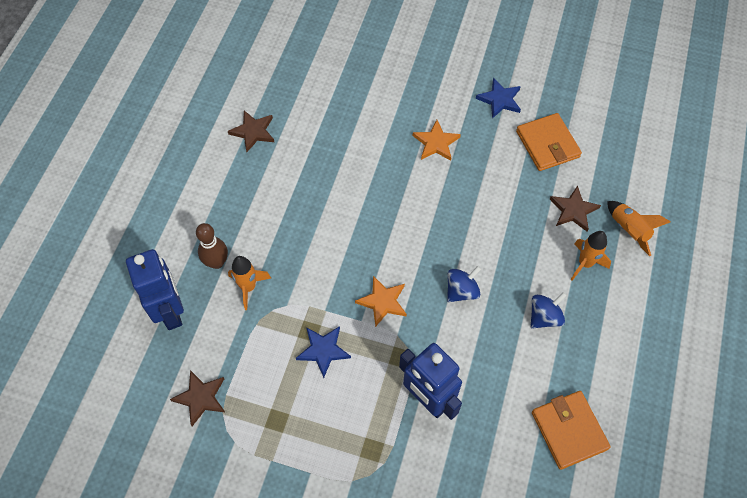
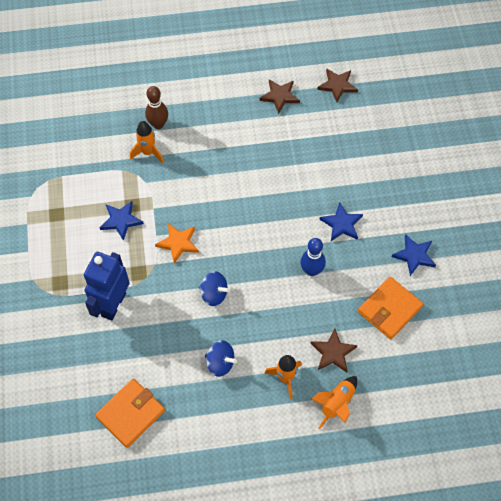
camera: 65 degrees right, 0 degrees up
(171, 311) = (108, 115): blue robot -> none
(201, 398) = (53, 162): brown star -> brown star (337, 85)
(436, 143) = (341, 224): orange star -> blue star
(476, 191) = (311, 270): none -> blue bowling pin

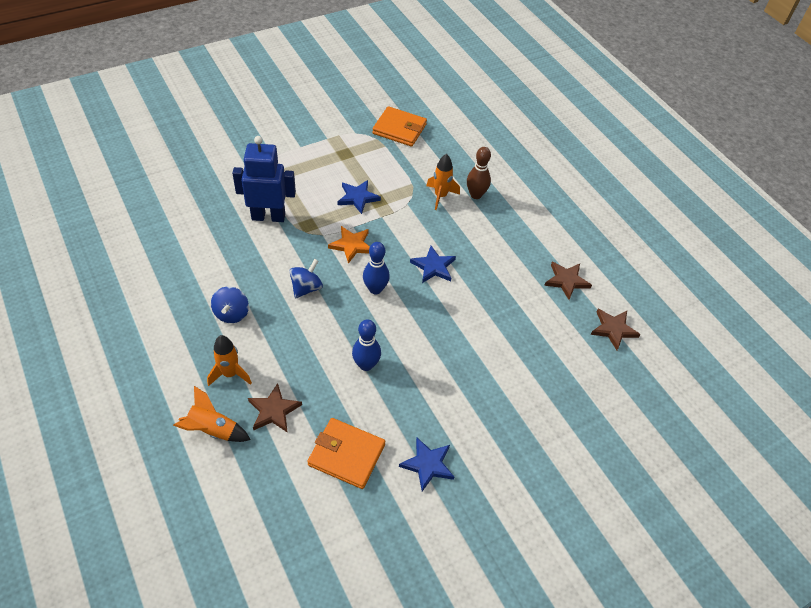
camera: 65 degrees right, 10 degrees down
(131, 414) = (160, 260): orange wallet -> orange wallet (399, 129)
(214, 294) = (306, 288): blue spinning top -> blue spinning top turned 150 degrees counterclockwise
(236, 239) = (375, 289): none -> blue bowling pin
(341, 224) = (436, 379): blue star -> blue star (433, 266)

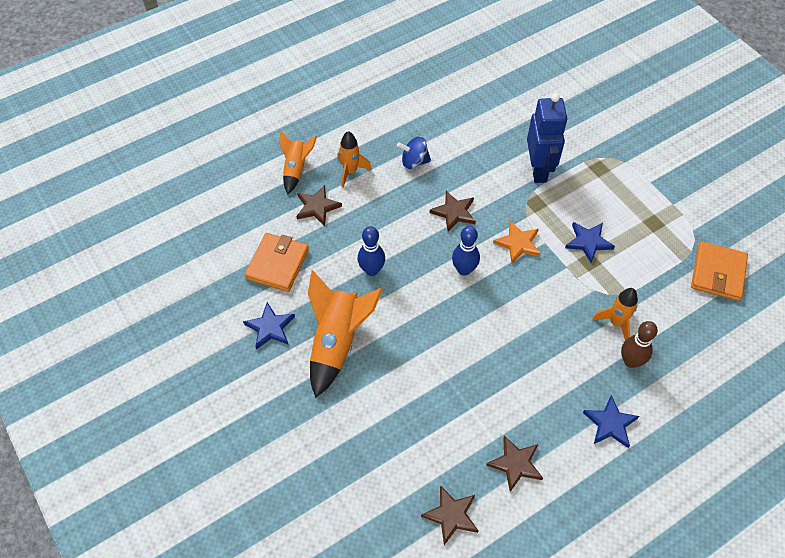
camera: 90 degrees right, 5 degrees up
(306, 288) = (454, 212): blue spinning top -> brown star
(433, 266) = (506, 321): blue star -> blue star (610, 423)
(449, 402) = (337, 342): none -> orange rocket

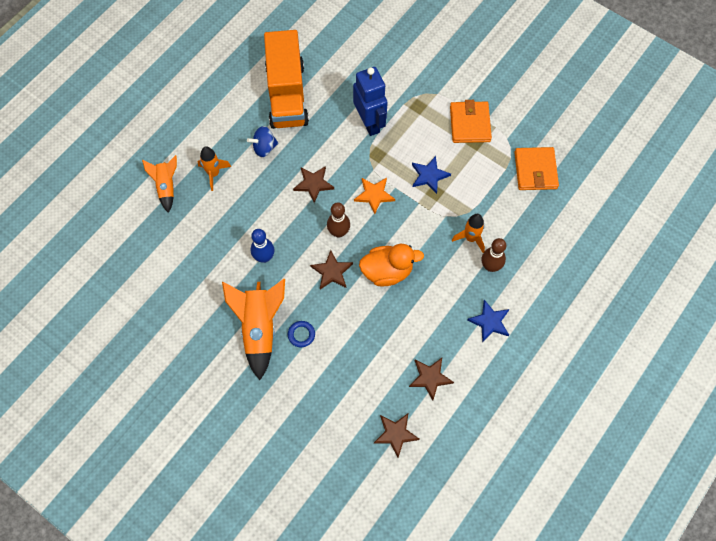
camera: 20 degrees left, 10 degrees up
(270, 327) = (200, 334): blue star -> none
(277, 264) = (184, 278): orange wallet -> orange wallet (470, 124)
(317, 207) = (198, 215): brown star -> brown star (332, 272)
(381, 364) = (301, 335): none -> blue ring
(458, 118) = (287, 94): none -> orange truck
(464, 269) = (338, 232): blue bowling pin -> brown bowling pin
(505, 328) = (387, 271): none -> orange duck

